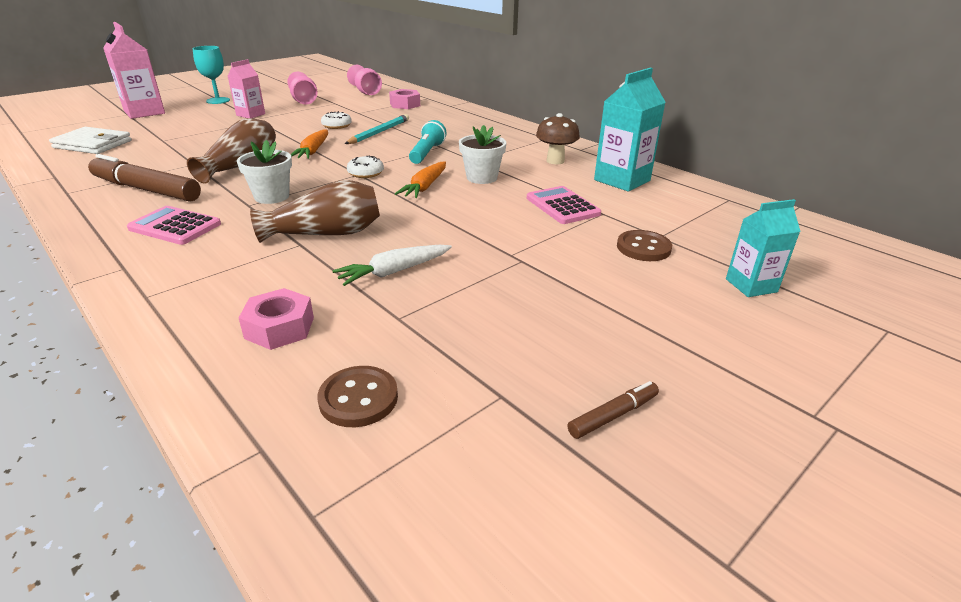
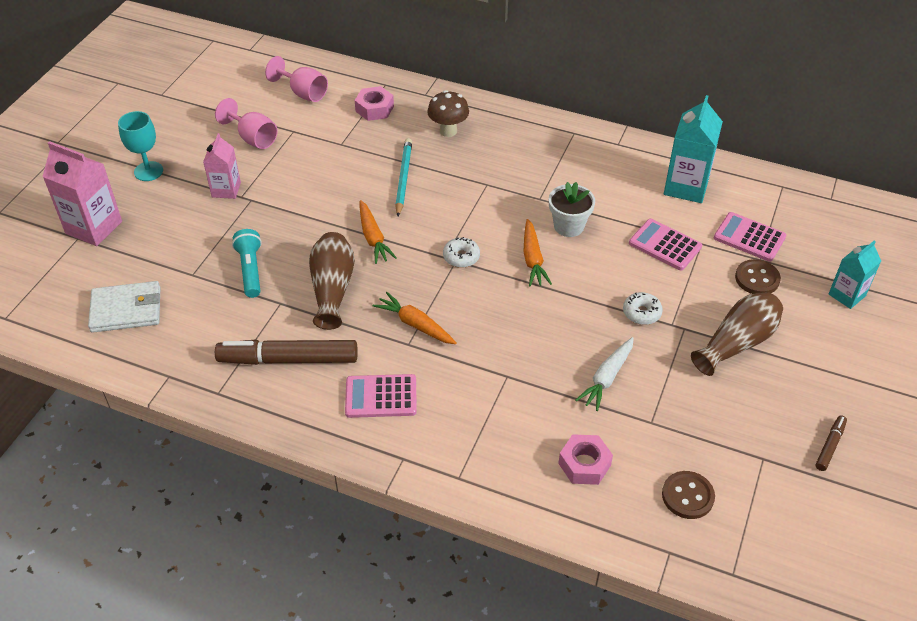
camera: 25 degrees left, 15 degrees up
(272, 196) = (415, 325): white flower pot -> orange carrot
(326, 233) = (514, 355): brown vase -> brown vase (737, 343)
(337, 125) = (346, 180): white donut -> white donut (641, 313)
(427, 153) = (485, 201): turquoise flashlight -> turquoise flashlight (250, 270)
(555, 161) = (610, 173): brown mushroom -> brown mushroom (448, 131)
(660, 221) = (749, 237): none -> pink calculator

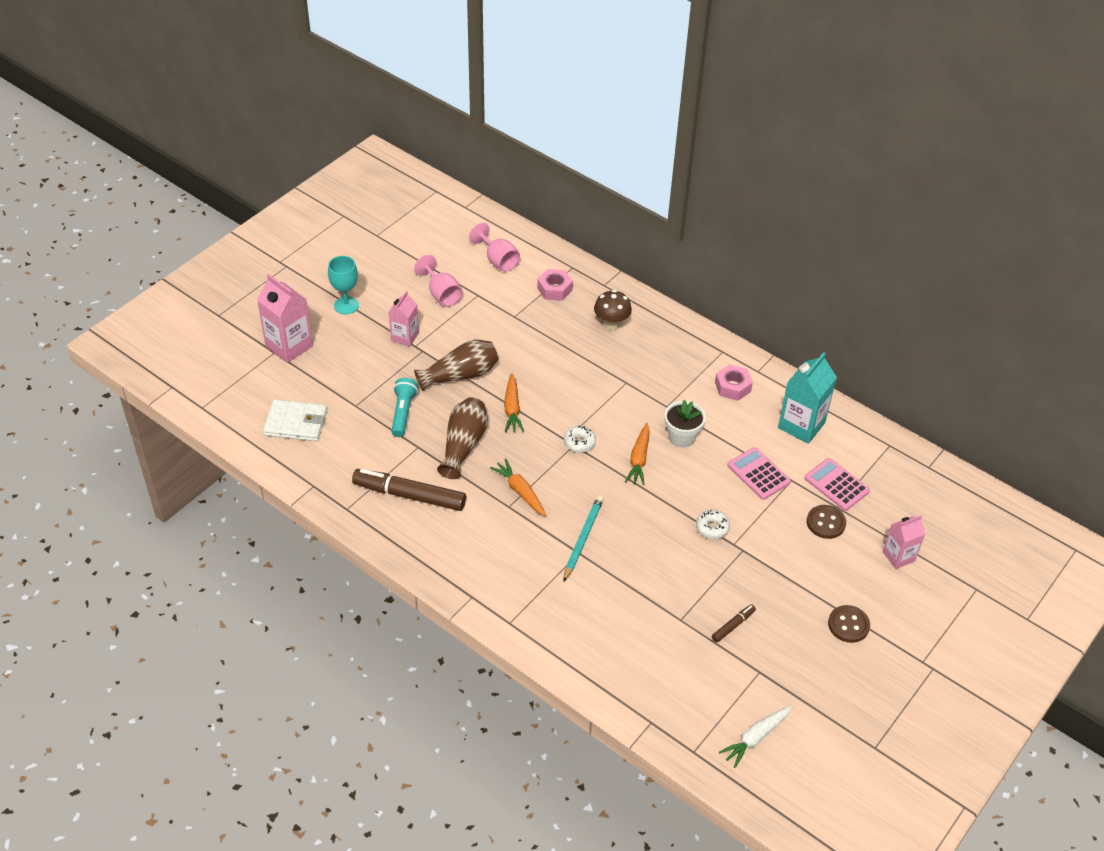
camera: 15 degrees right, 0 degrees up
(381, 397) = (472, 544): pink calculator -> none
(403, 178) = (556, 360): turquoise pencil -> turquoise pencil (583, 539)
(584, 464) = (612, 638): pink nut -> pink nut (732, 387)
(607, 378) = (659, 575): white carrot -> white carrot (755, 738)
(687, 496) = (684, 684): brown button -> brown button (848, 625)
(737, 343) = (782, 573): brown vase -> brown vase (460, 375)
(830, 446) = (820, 676): brown marker -> brown marker (733, 626)
(847, 295) = (898, 556): turquoise carton -> pink carton

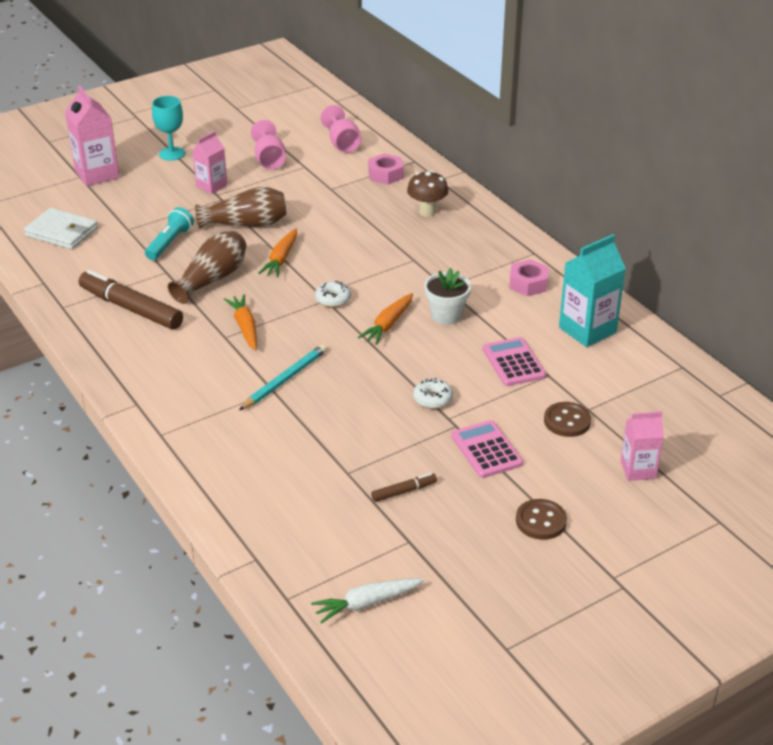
camera: 20 degrees right, 10 degrees down
(836, 485) = (599, 390): pink calculator -> pink calculator (486, 450)

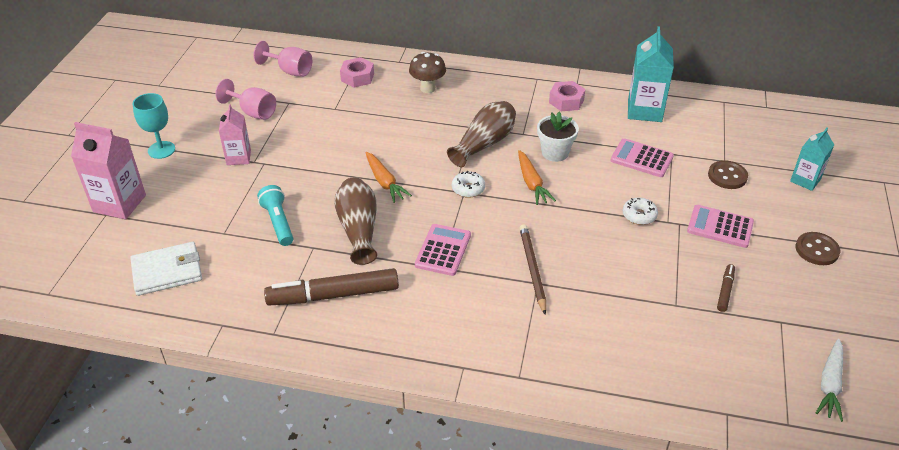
camera: 45 degrees left, 5 degrees up
(245, 327) = (443, 250): orange carrot -> pink calculator
(246, 224) = (315, 171): brown vase -> brown vase (484, 144)
(285, 380) = (532, 269): turquoise pencil -> brown pencil
(638, 470) = (805, 180): pink carton -> turquoise carton

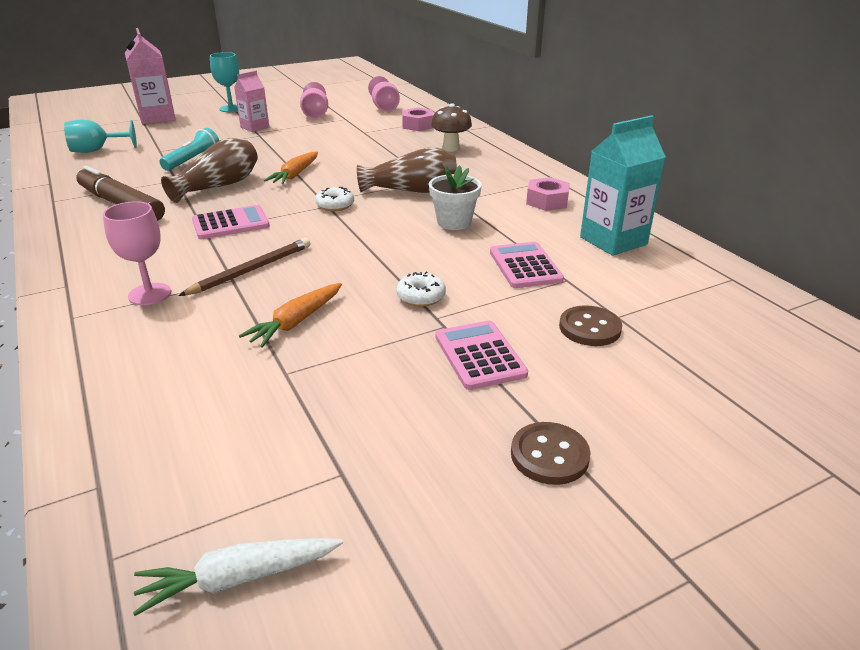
camera: 50 degrees right, 10 degrees down
(167, 271) = (96, 150): white wallet -> turquoise goblet
(521, 328) = (150, 294): none -> pink goblet
(531, 183) = (388, 227): orange carrot -> orange carrot (296, 322)
(725, 291) = (355, 401): brown marker -> none
(805, 180) = (692, 391): turquoise carton -> none

